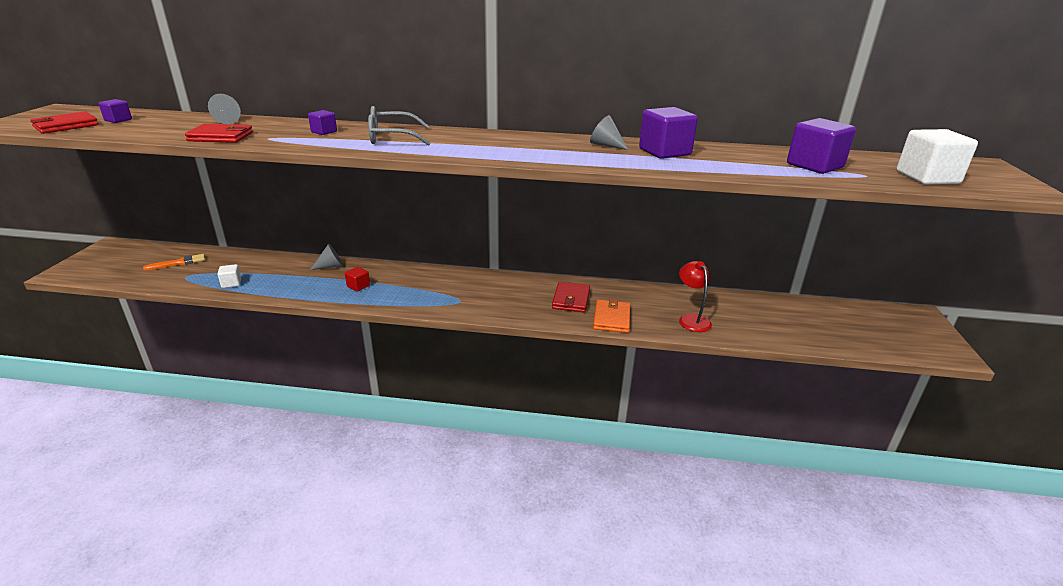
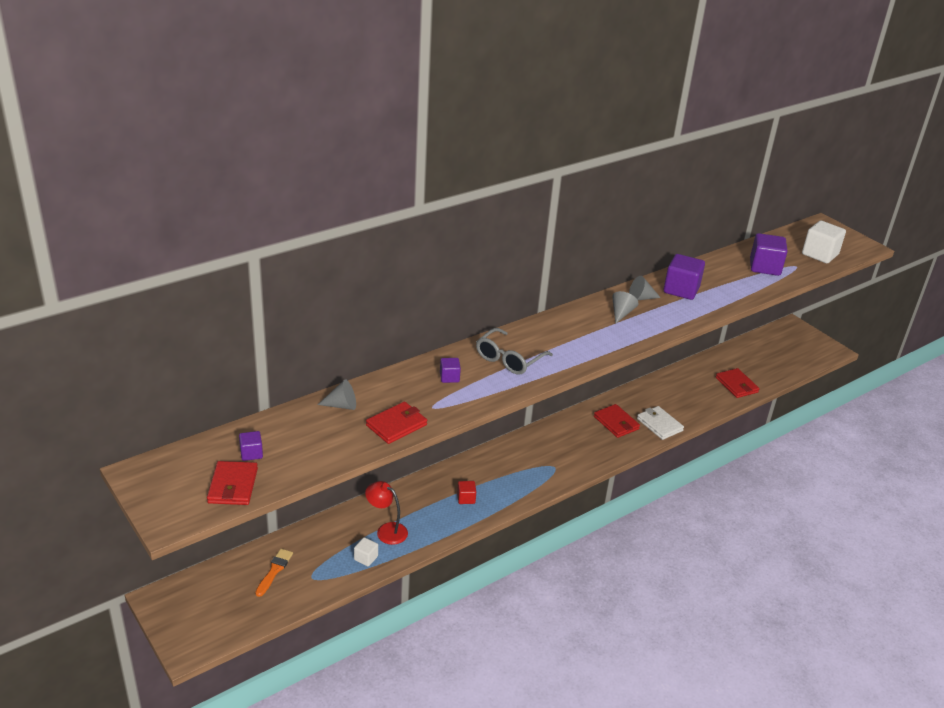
camera: 45 degrees left, 5 degrees up
(331, 266) = (409, 494): grey cone -> grey cone (621, 313)
(611, 318) = (659, 424): orange wallet -> white wallet
(691, 319) = (699, 398): red lamp -> red lamp (386, 530)
(756, 328) = (736, 385): none -> red wallet

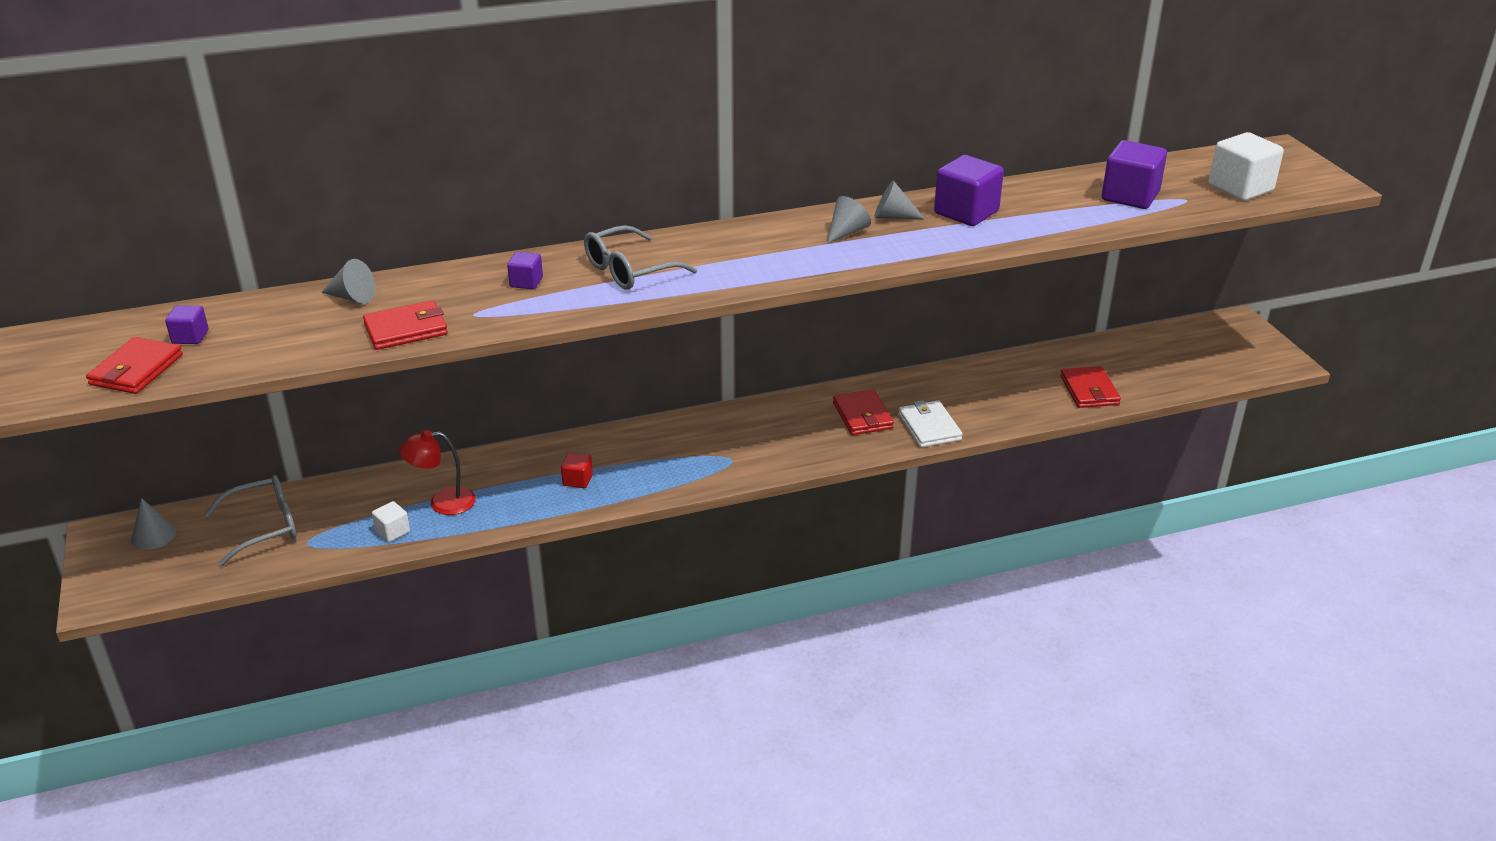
camera: 20 degrees right, 0 degrees up
(197, 592) = (153, 535): none -> grey cone
(274, 571) = (265, 527): orange brush -> grey glasses
(386, 530) = (442, 502): red lamp -> red lamp turned 60 degrees counterclockwise

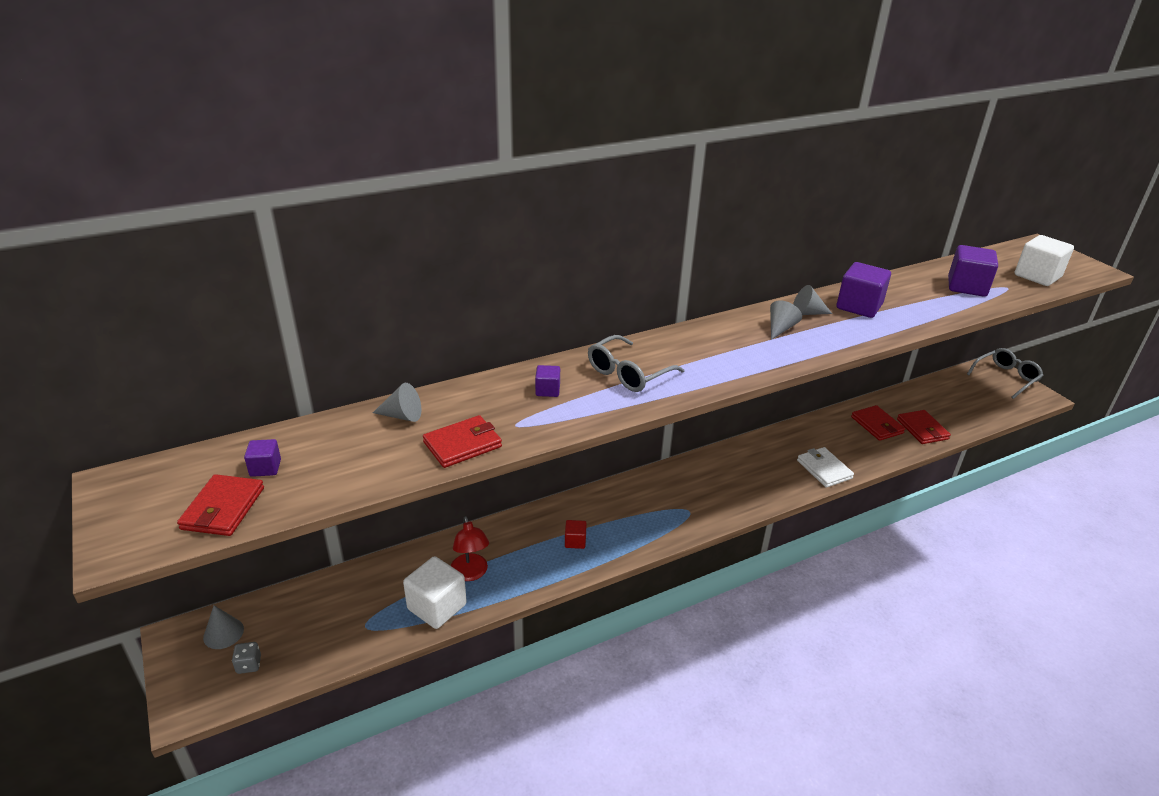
camera: 10 degrees left, 0 degrees up
(172, 567) = (249, 665): none -> grey dice
(265, 527) = (323, 613): grey glasses -> grey glasses (1006, 378)
(392, 531) = (437, 607): white cube -> white cube, size x1.96
(442, 502) = (471, 573): red lamp -> red lamp turned 90 degrees counterclockwise
(862, 416) = (771, 464): red wallet -> red wallet (877, 425)

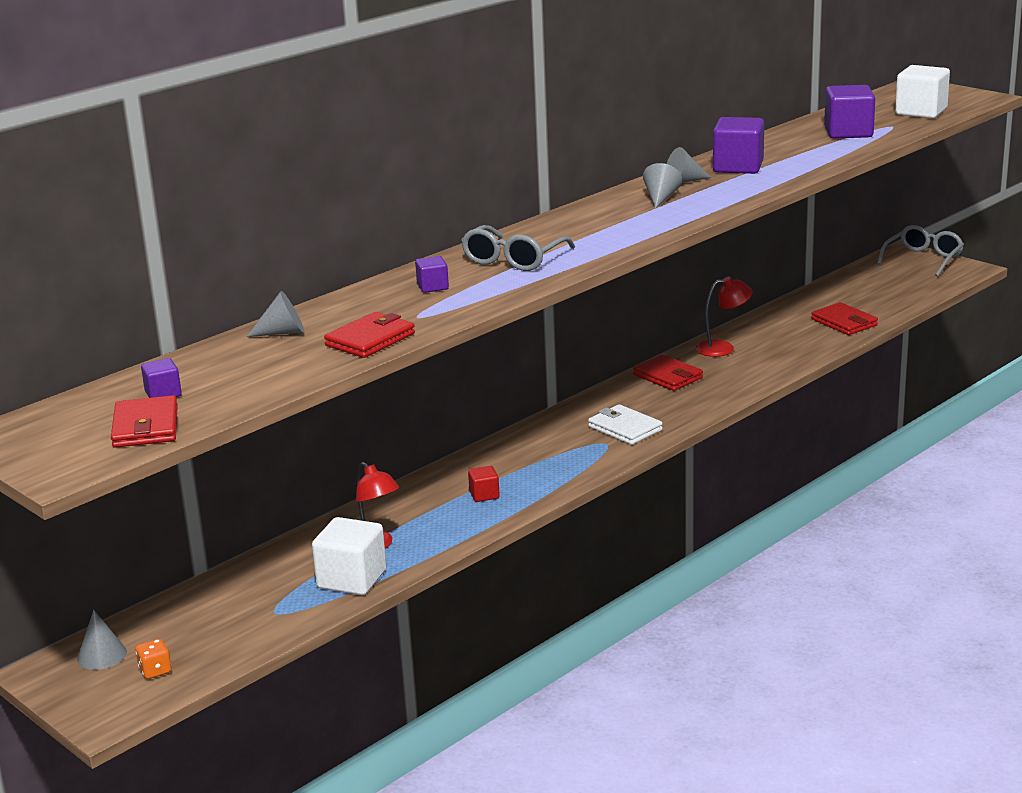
camera: 15 degrees left, 10 degrees down
(249, 665) = (155, 671): grey dice -> orange dice
(817, 432) = (723, 348): none -> red lamp
(824, 469) = (746, 378): white wallet -> white wallet (625, 428)
(877, 425) = (790, 329): red wallet -> red wallet (668, 376)

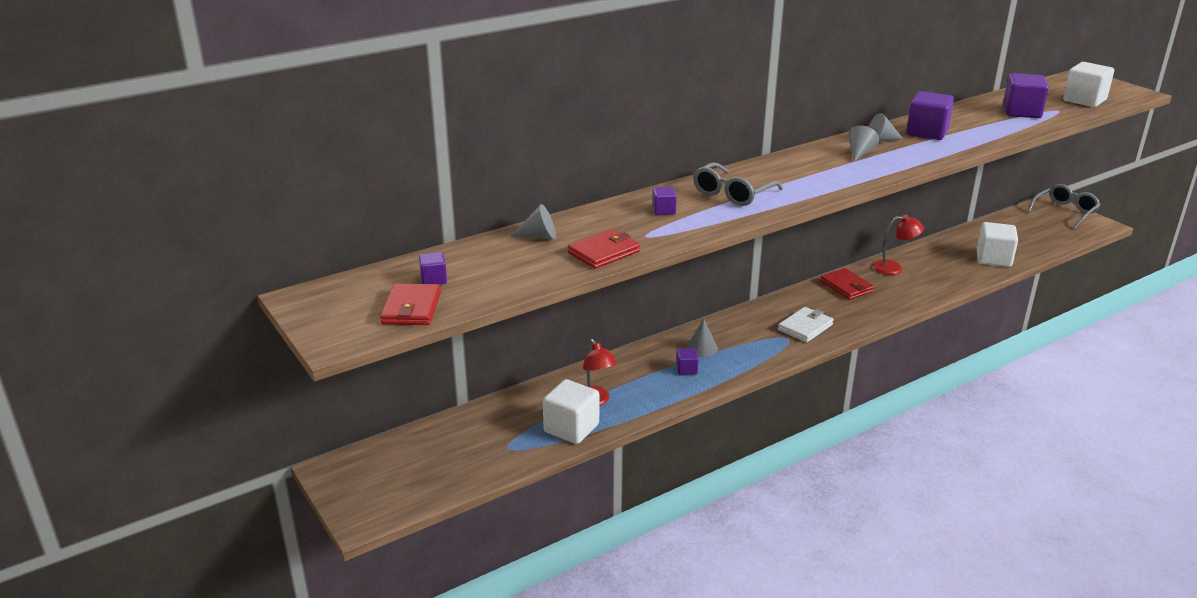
camera: 10 degrees right, 5 degrees up
(102, 655) = (374, 463): grey cone -> grey cone (702, 348)
(155, 671) = (409, 484): orange dice -> none
(484, 495) = (686, 369): red cube -> purple cube
(625, 428) = (805, 327): white wallet -> white wallet turned 75 degrees clockwise
(844, 322) = (993, 259): red wallet -> white cube

